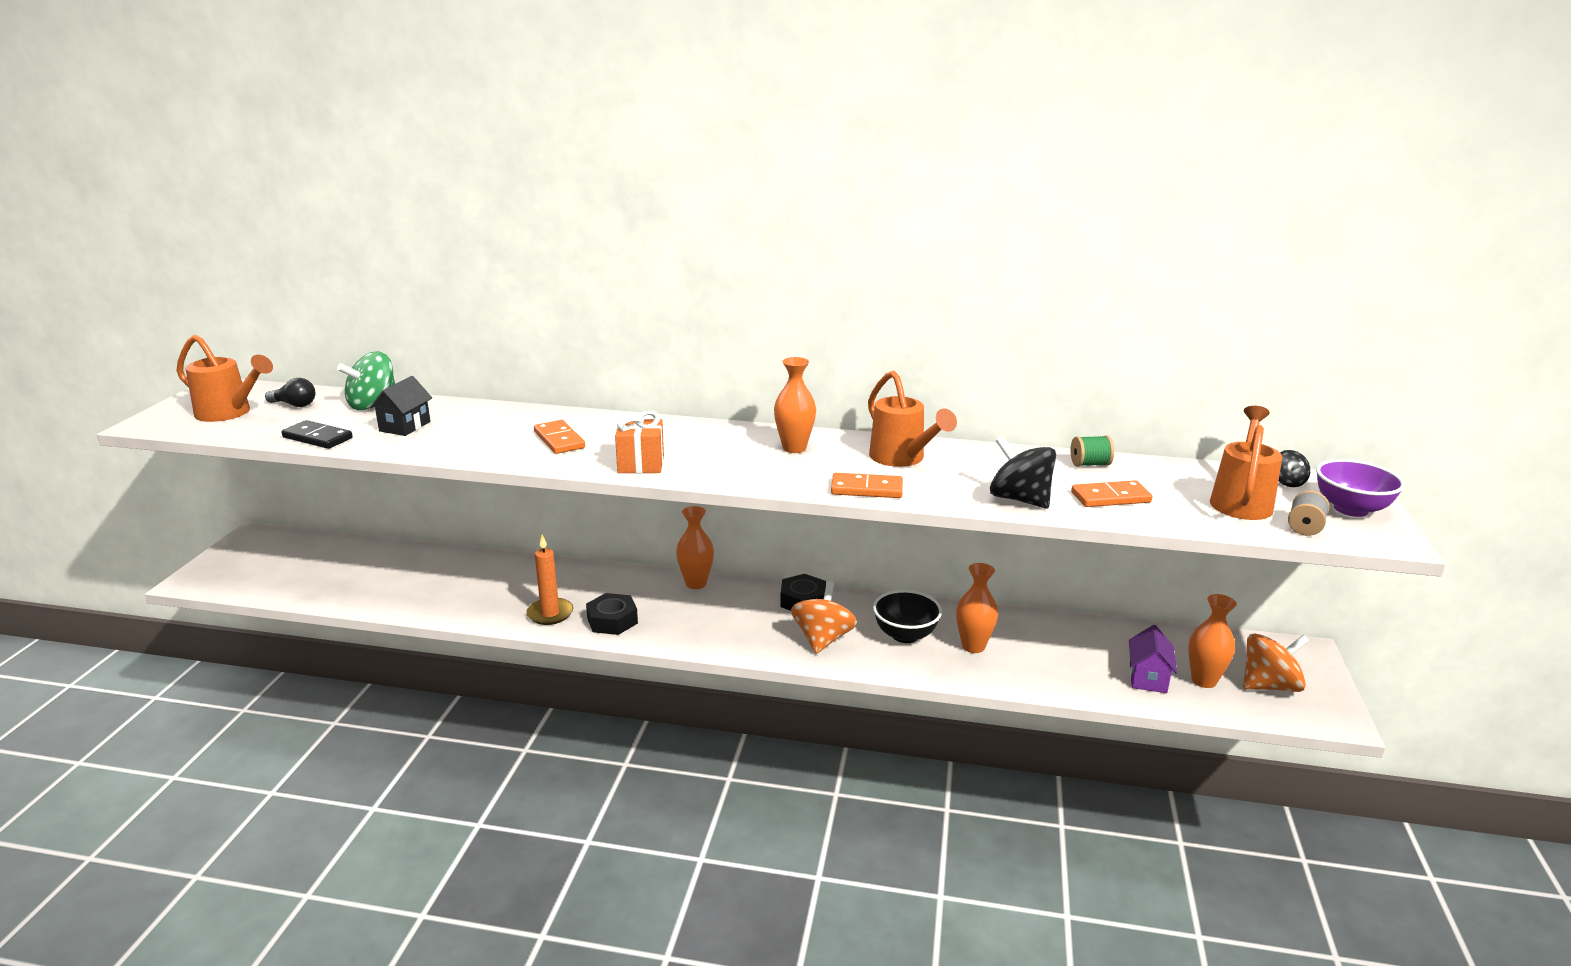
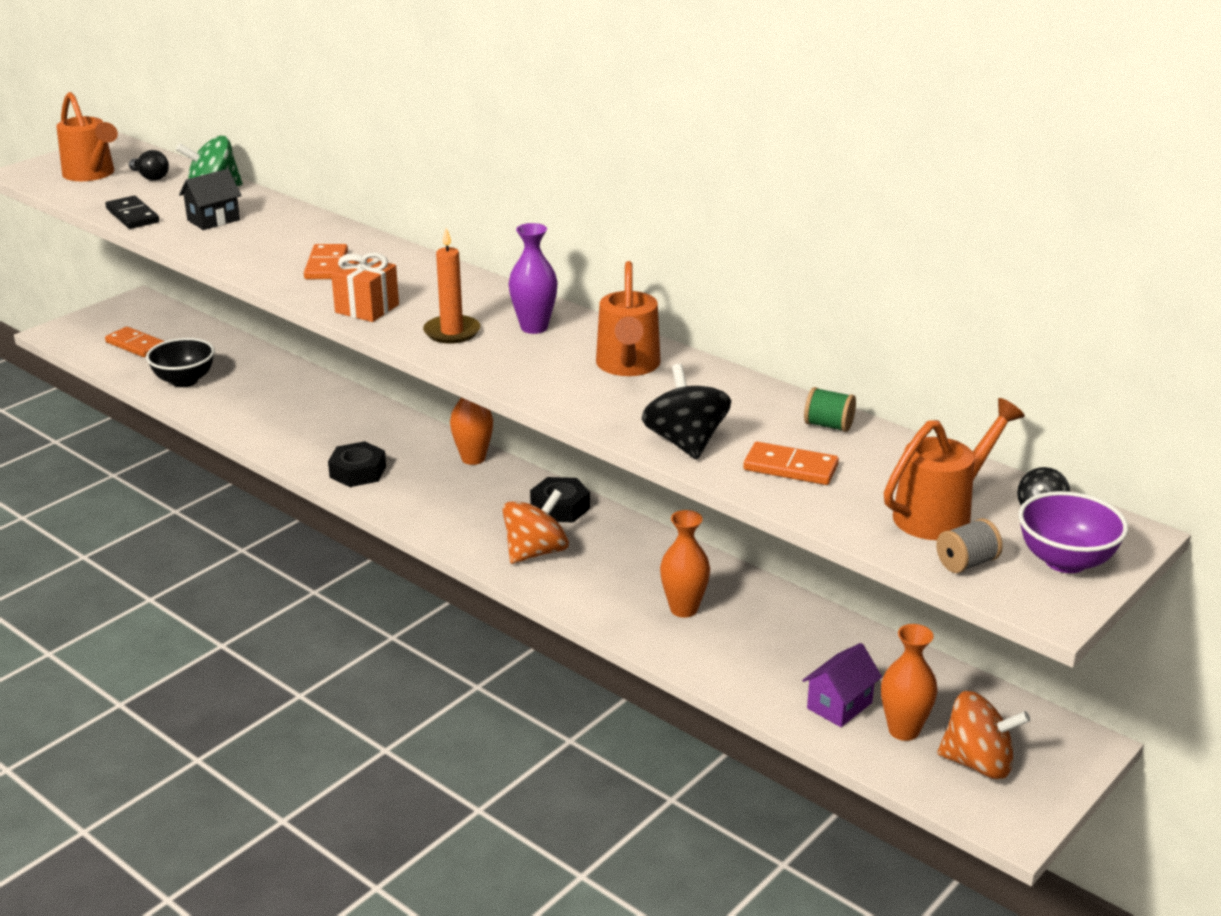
camera: 30 degrees right, 5 degrees up
(550, 613) = (310, 448): orange candle -> orange candle (452, 332)
(794, 448) = (534, 327): orange vase -> purple vase
(866, 489) = (543, 389): orange domino -> orange domino (135, 345)
(905, 635) = (625, 575): black bowl -> black bowl (184, 381)

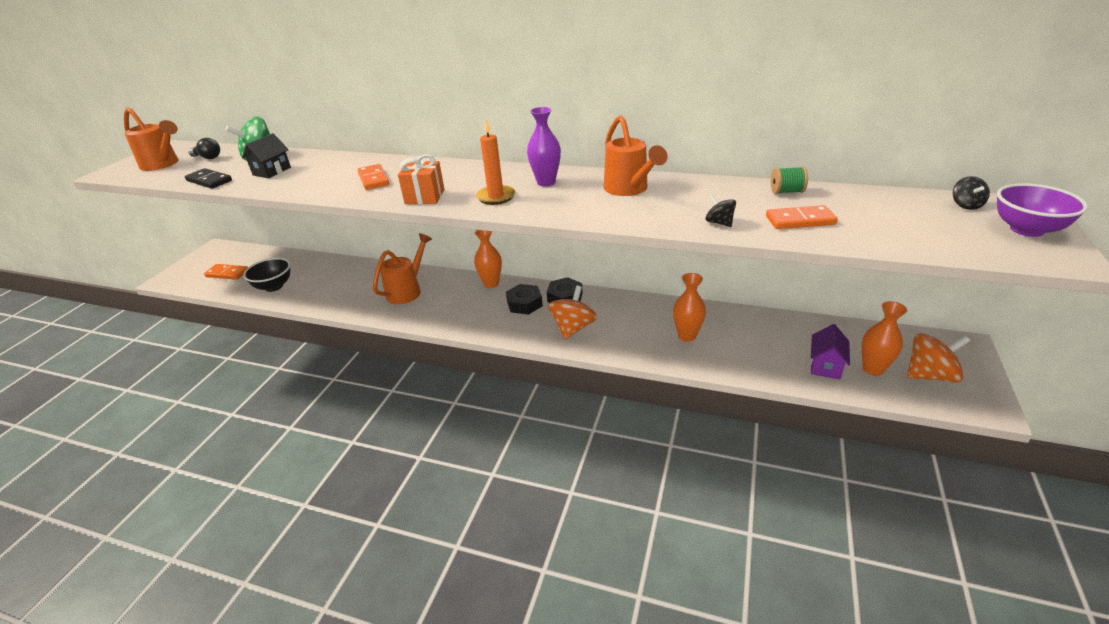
camera: 20 degrees left, 5 degrees up
(358, 472) = (426, 311): black nut -> black nut (524, 304)
(685, 442) = (719, 223): black spinning top -> black spinning top, size x0.53
(941, 514) = (920, 223): orange watering can -> orange watering can (407, 290)
(966, 563) = (980, 247): grey spool -> none

